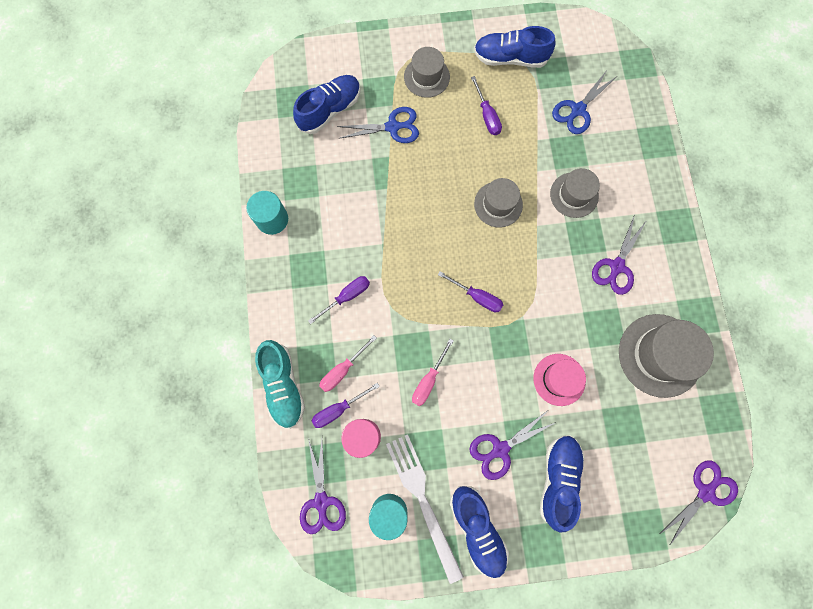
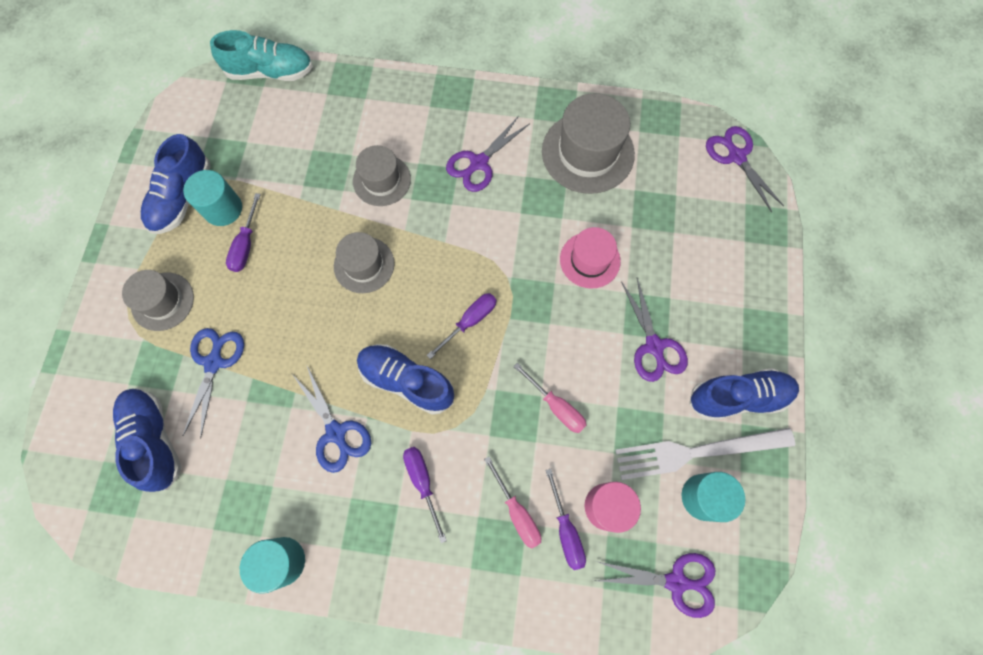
camera: 75 degrees left, 5 degrees down
(283, 385) = (518, 599): turquoise shoe -> turquoise shoe (270, 72)
(487, 116) = (246, 245): purple screwdriver -> purple screwdriver turned 105 degrees clockwise
(510, 89) = (223, 209): none -> turquoise cylinder
(558, 479) = (698, 294): blue shoe -> blue shoe (406, 381)
(578, 110) = (280, 145): blue scissors -> blue scissors (336, 432)
(617, 266) = (479, 163): purple scissors -> purple scissors turned 90 degrees clockwise

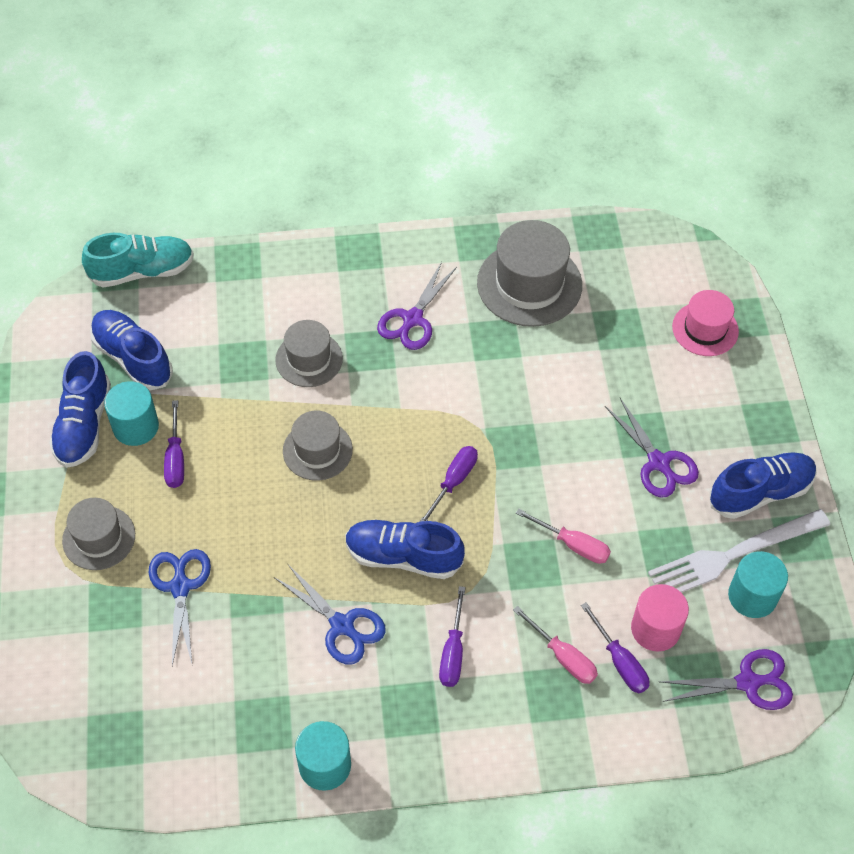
camera: 15 degrees left, 15 degrees down
(155, 440) = (139, 680): blue shoe -> blue shoe (133, 358)
(422, 482) = (453, 652): purple screwdriver -> purple screwdriver turned 135 degrees counterclockwise
(590, 260) = (564, 392): pink hat -> pink hat (705, 329)
(736, 157) = (690, 256): purple scissors -> none

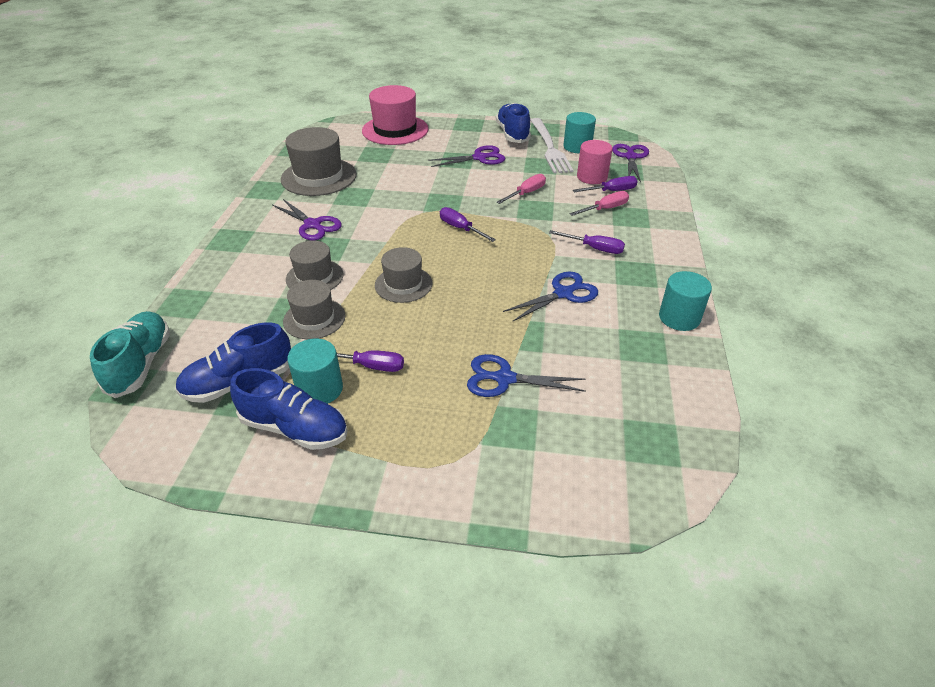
camera: 75 degrees left, 15 degrees down
(99, 537) = (433, 430): grey hat -> grey hat (314, 318)
(403, 556) = (513, 258): blue shoe -> none
(705, 329) = (395, 130): pink hat -> pink hat, size x1.62

